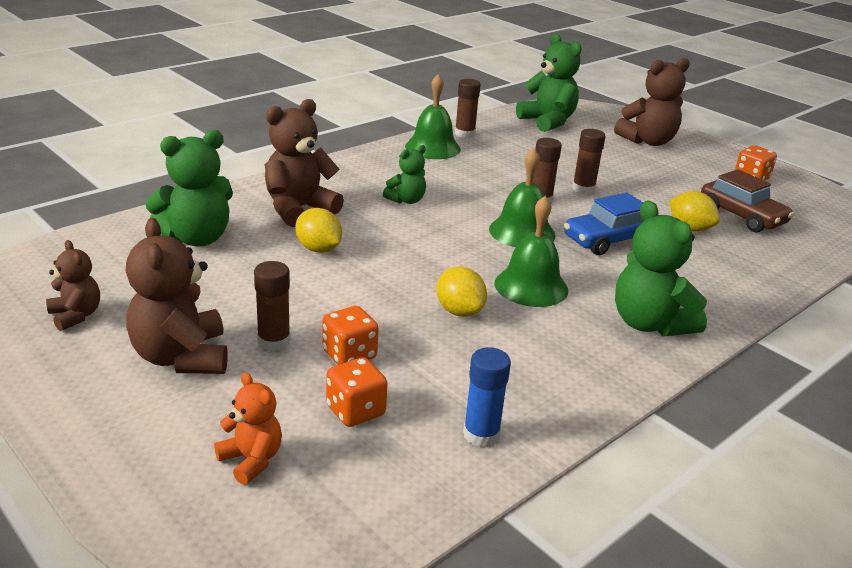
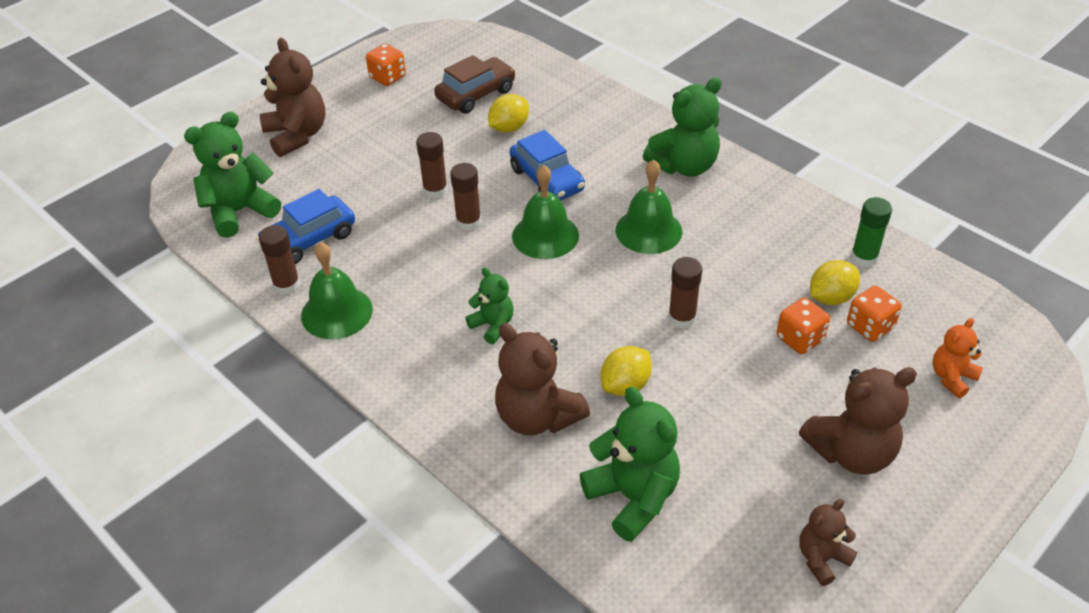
camera: 90 degrees left, 15 degrees up
(274, 341) = (801, 392): brown glue stick -> brown glue stick (682, 318)
(459, 311) = (706, 274): yellow lemon -> yellow lemon (831, 297)
(481, 434) = (864, 257): blue glue stick -> green glue stick
(515, 142) = (309, 239): none -> blue car

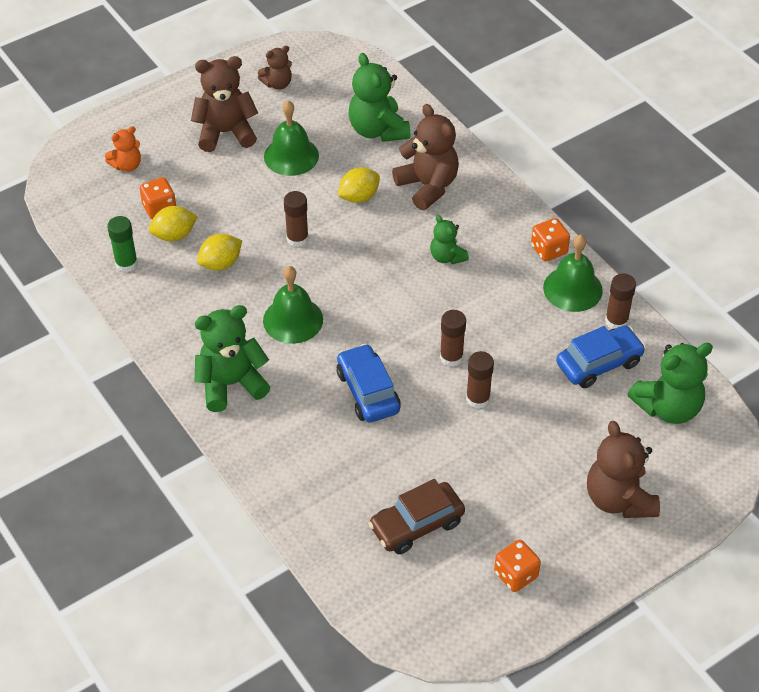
camera: 170 degrees left, 5 degrees up
(509, 128) = (390, 466): yellow lemon -> yellow lemon (221, 263)
(545, 235) = (385, 330): green bell -> green bell (291, 156)
(800, 339) = (216, 208): orange dice -> orange dice (549, 250)

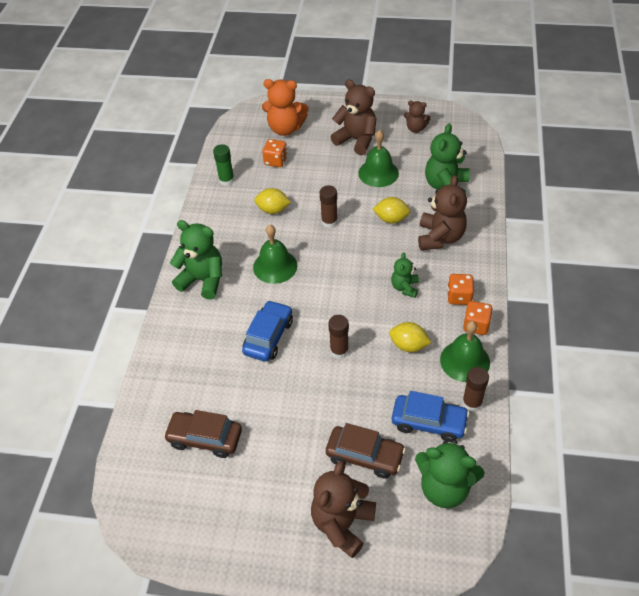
camera: 45 degrees right, 0 degrees up
(127, 165) = (285, 128): orange teddy bear -> orange teddy bear, size x1.76
(174, 235) = (267, 180): yellow lemon -> yellow lemon (408, 345)
(478, 399) = (326, 388): brown glue stick -> none
(515, 575) = (224, 519): orange dice -> orange dice (459, 297)
(576, 431) = (365, 456): none -> brown car

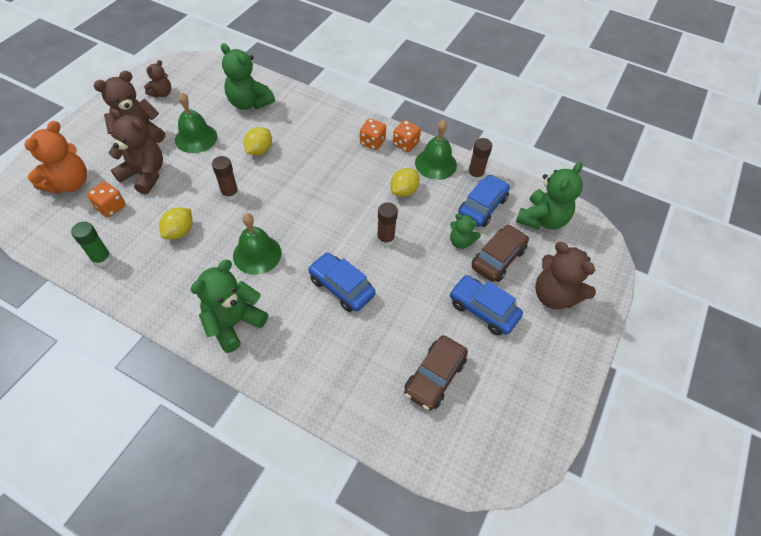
camera: 75 degrees left, 5 degrees up
(294, 459) = (483, 310): none -> blue car
(405, 287) = (342, 171): green teddy bear -> green teddy bear (461, 242)
(440, 237) = (303, 129): brown teddy bear -> brown teddy bear (145, 175)

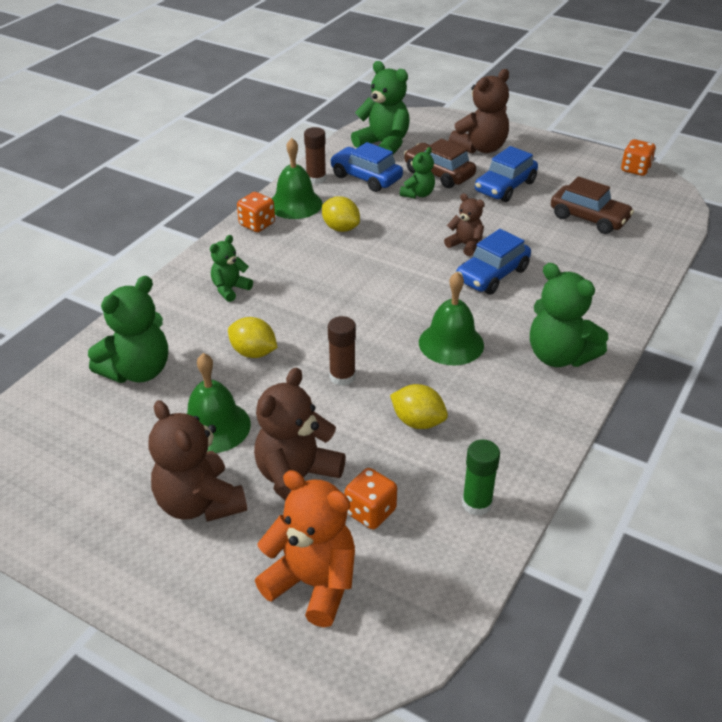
camera: 85 degrees left, 15 degrees down
(162, 93) = (80, 488): brown teddy bear -> brown teddy bear (465, 245)
(327, 135) = (230, 289): none -> green teddy bear
(372, 142) = (250, 250): orange dice -> orange dice (635, 169)
(385, 239) = (417, 243): brown glue stick -> none

